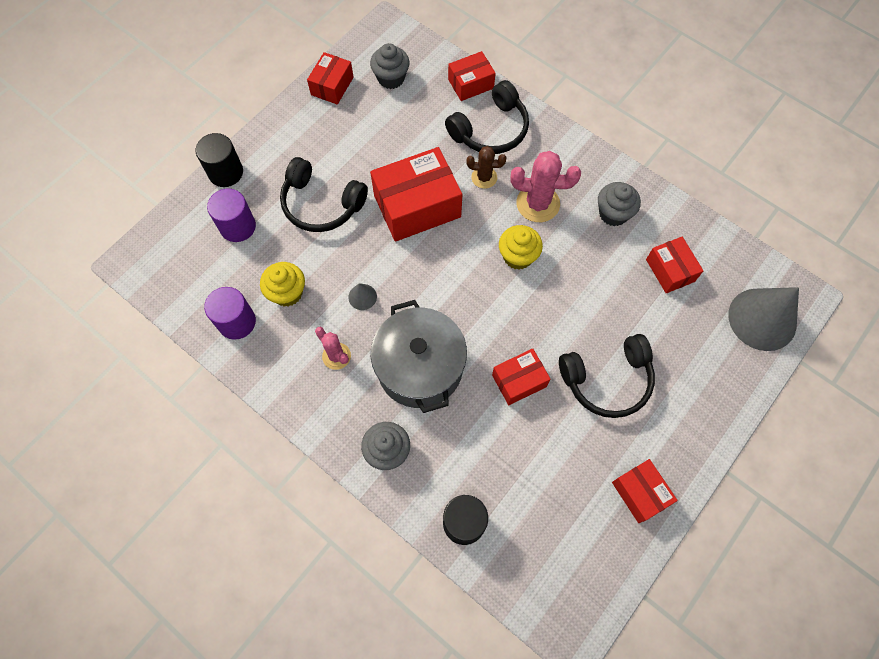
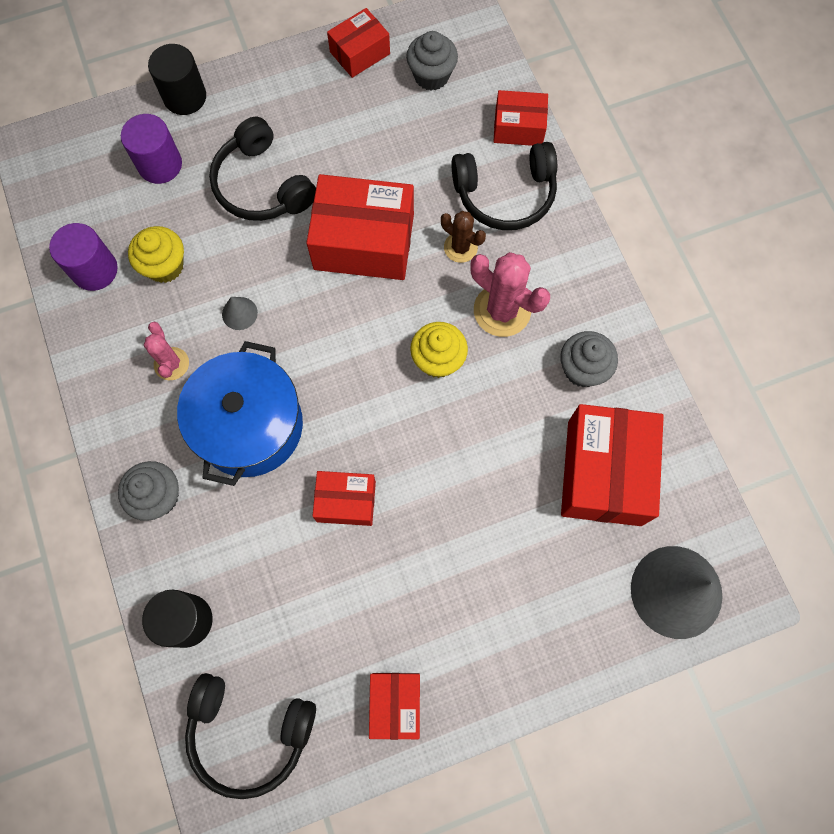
camera: 30 degrees right, 5 degrees up
(420, 367) = (249, 425): grey pot -> blue pot
(607, 380) = (444, 557): black headphones -> black headphones (249, 732)
(670, 270) = (604, 472): red box -> red box, size x1.80

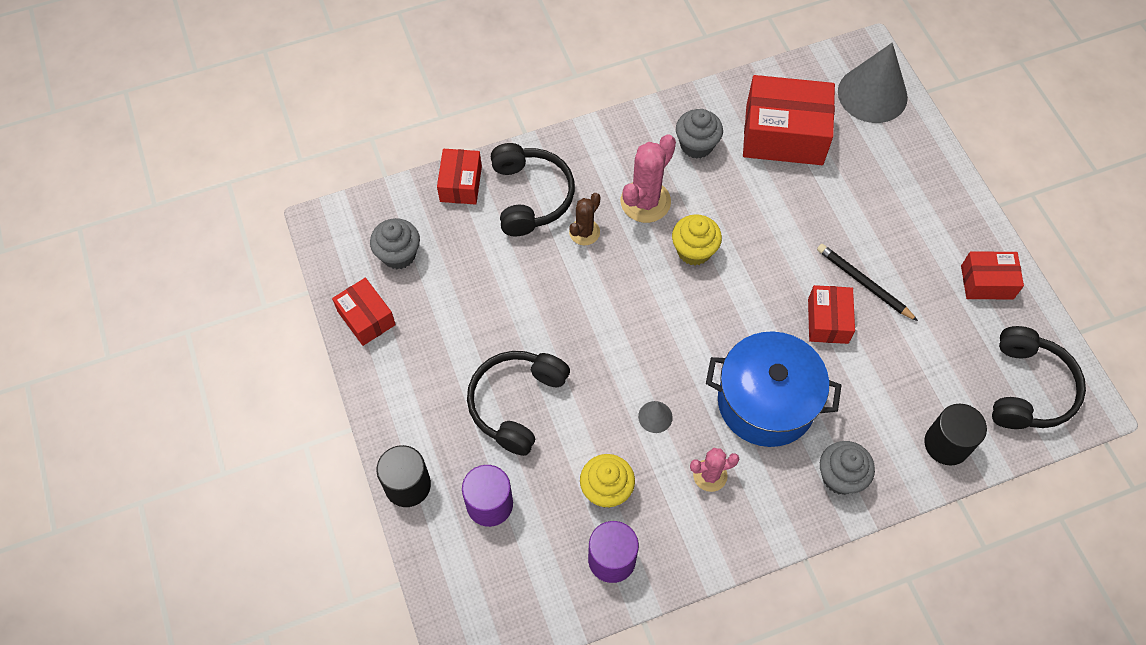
camera: 90 degrees left, 10 degrees down
(262, 185) = (516, 403): black headphones -> black headphones turned 150 degrees clockwise
(364, 242) = (579, 311): red box -> none
(395, 549) = (864, 283): none -> black pencil

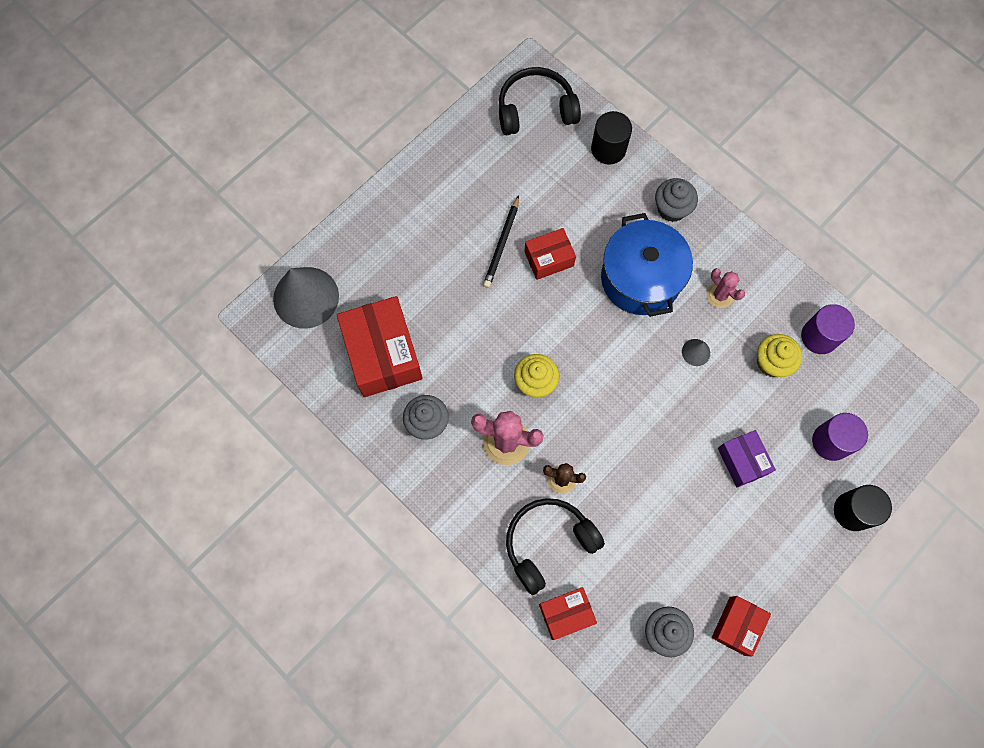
camera: 115 degrees left, 10 degrees up
(516, 403) = (742, 461): black headphones -> purple box
(987, 282) = (457, 159): red box -> none

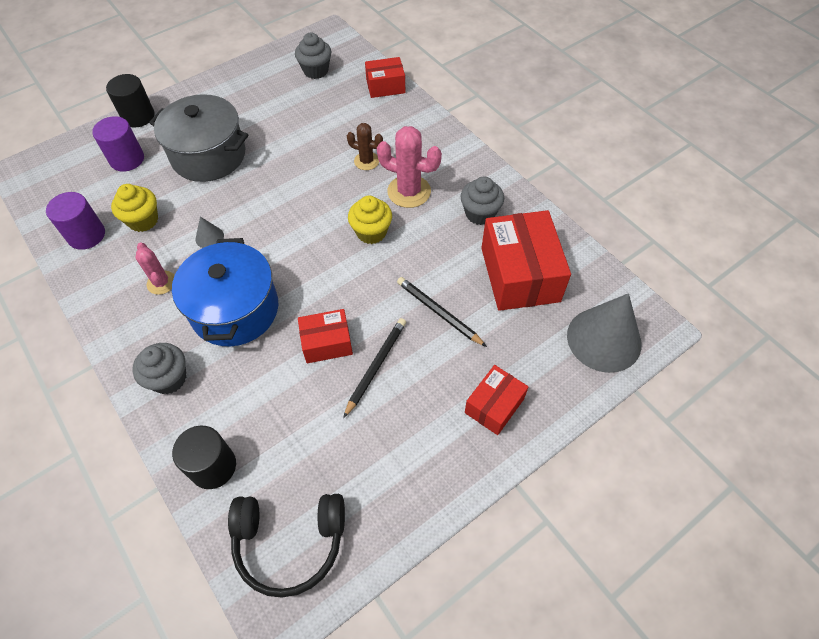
camera: 170 degrees left, 15 degrees down
(455, 302) = (439, 312): none -> black pencil
(548, 543) = (388, 124): black headphones -> none
(737, 626) = (261, 68): red box -> red box (494, 406)
(742, 461) = (208, 155): purple box -> grey pot

